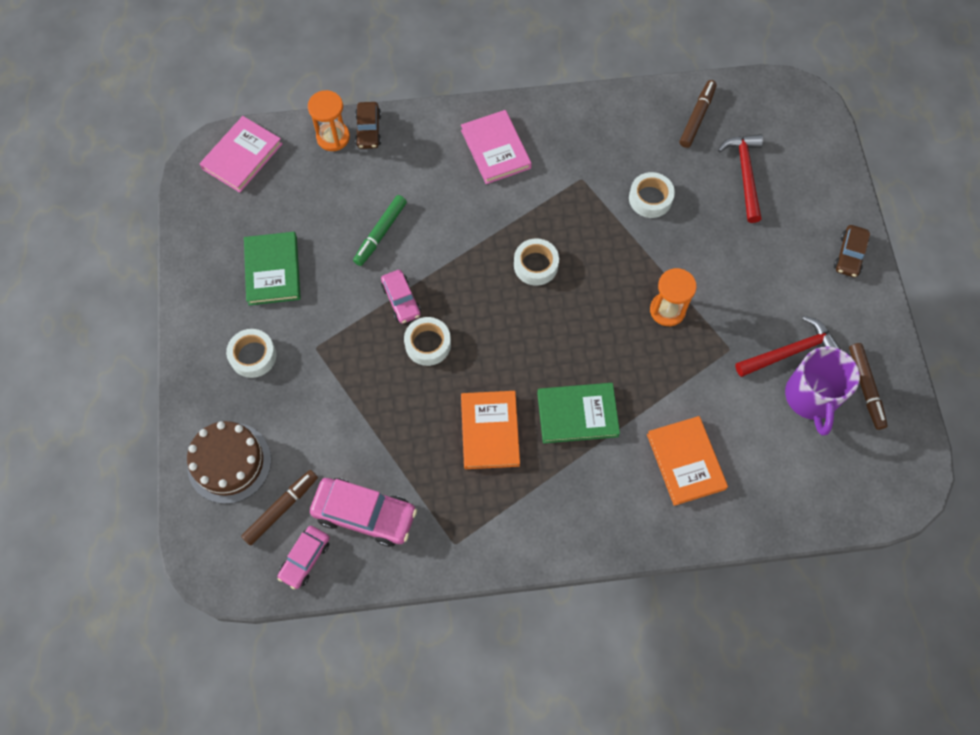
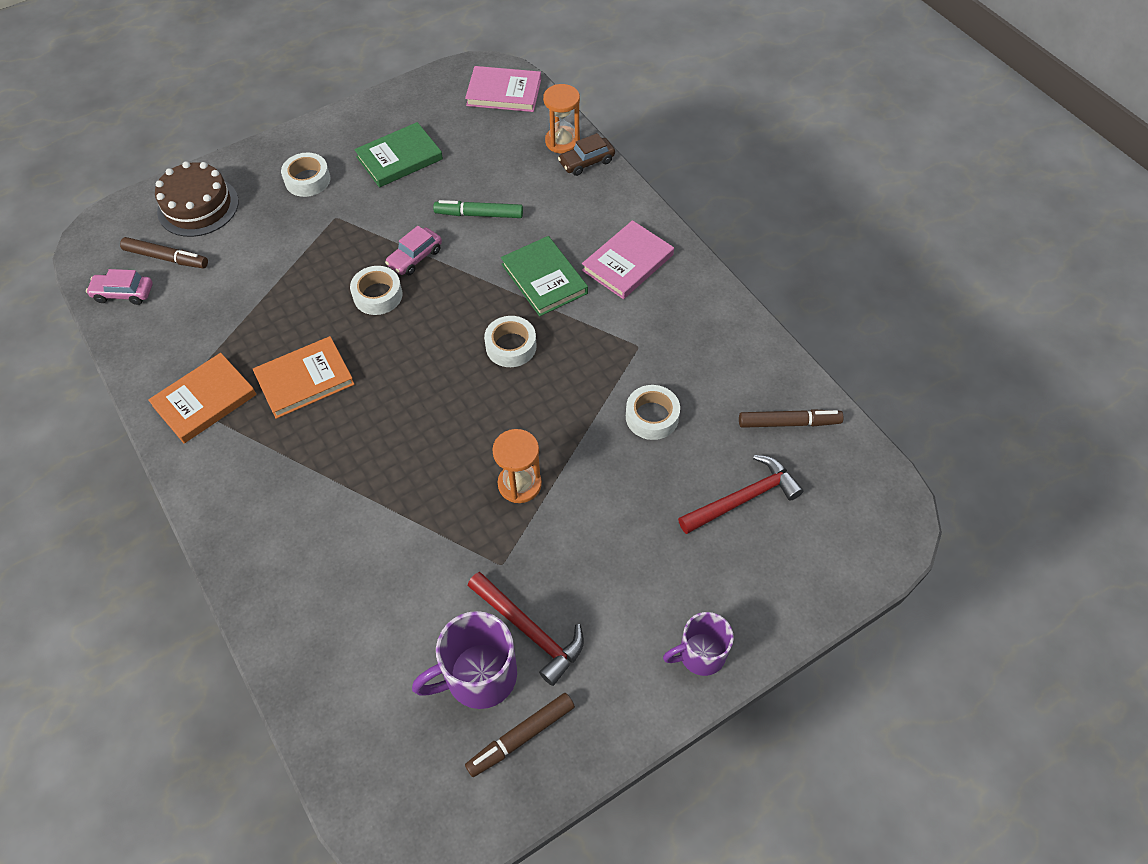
camera: 65 degrees right, 10 degrees down
(365, 514) = (181, 318): pink car -> none
(577, 414) = (355, 446): green book -> green book (544, 279)
(686, 461) = (340, 569): orange book -> orange book (205, 400)
(849, 255) = (700, 654): brown car -> purple mug

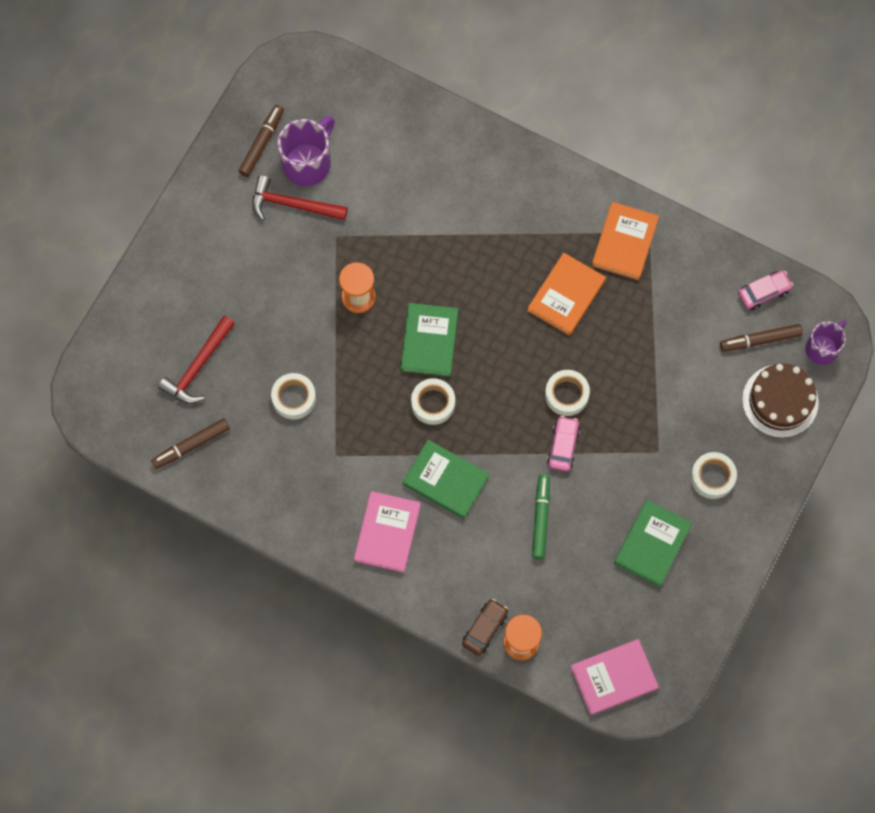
camera: 150 degrees right, 15 degrees up
(474, 404) = (429, 341): none -> green book
(479, 214) = (541, 518): green marker -> green marker turned 60 degrees counterclockwise
(700, 654) = (178, 245): purple mug -> purple mug (822, 348)

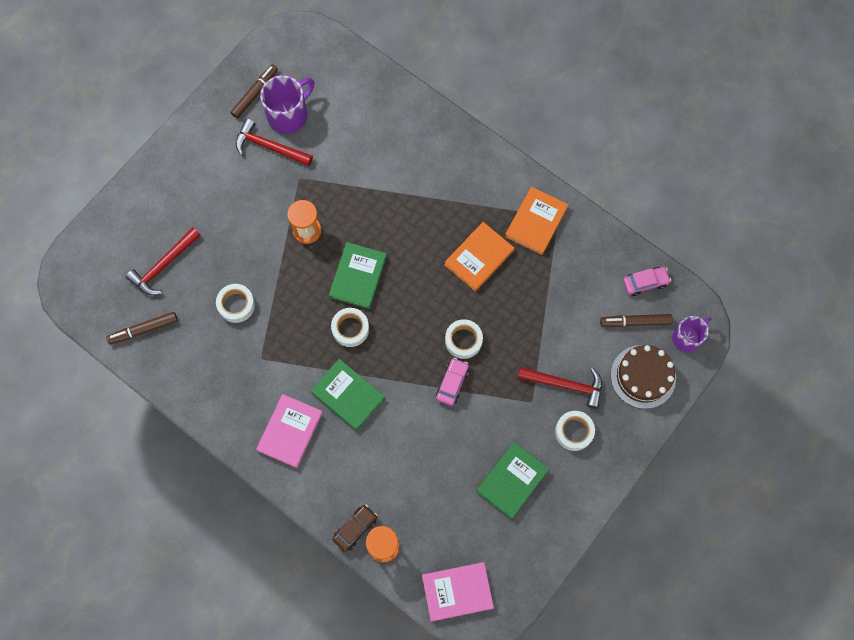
camera: 10 degrees right, 0 degrees up
(541, 518) = (421, 441): green marker -> none
(693, 425) = (565, 385): none -> red hammer

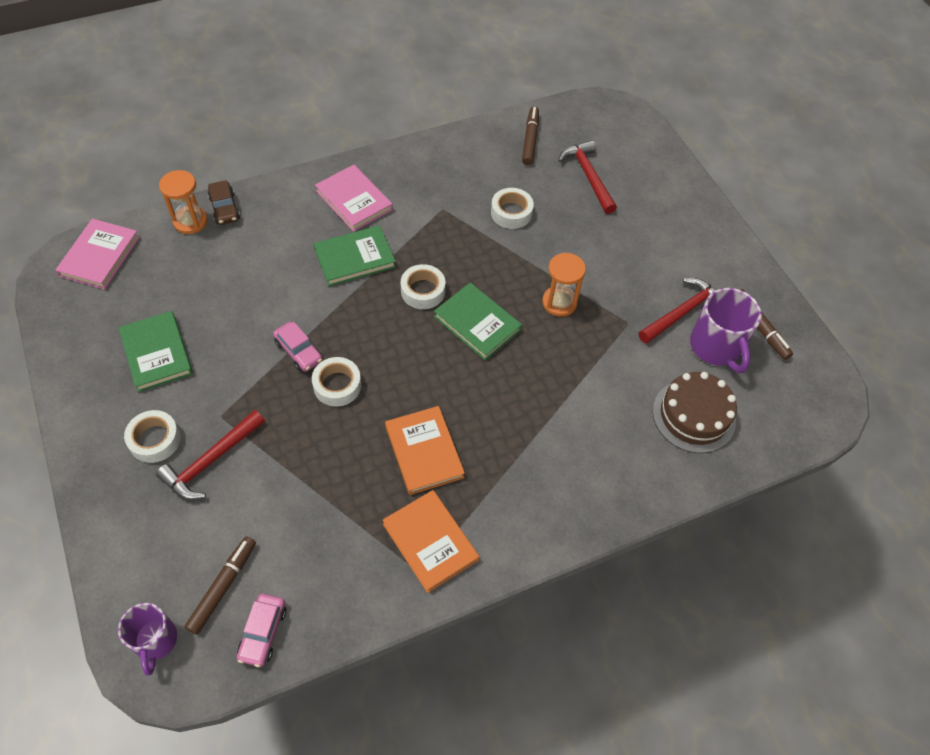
camera: 115 degrees right, 15 degrees down
(643, 376) = (153, 554): brown cake -> brown cake (694, 415)

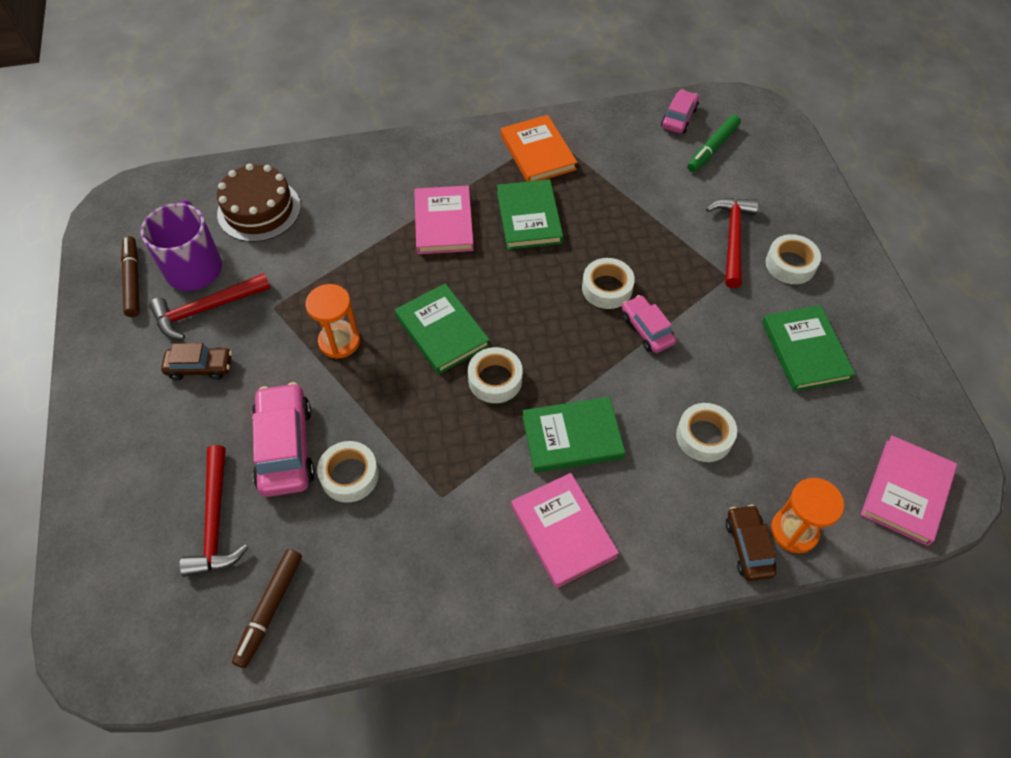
camera: 165 degrees left, 0 degrees up
(155, 641) = (762, 124): purple mug -> none
(211, 461) = (732, 238): red hammer -> red hammer turned 45 degrees counterclockwise
(223, 587) = (712, 148): brown marker -> green marker
(251, 273) = (704, 436): none -> white tape
(424, 452) = (529, 217): orange book -> green book
(508, 431) = (443, 223): none -> pink book
(564, 223) = (285, 447): none -> pink car
(658, 267) = (200, 367): none -> brown car

